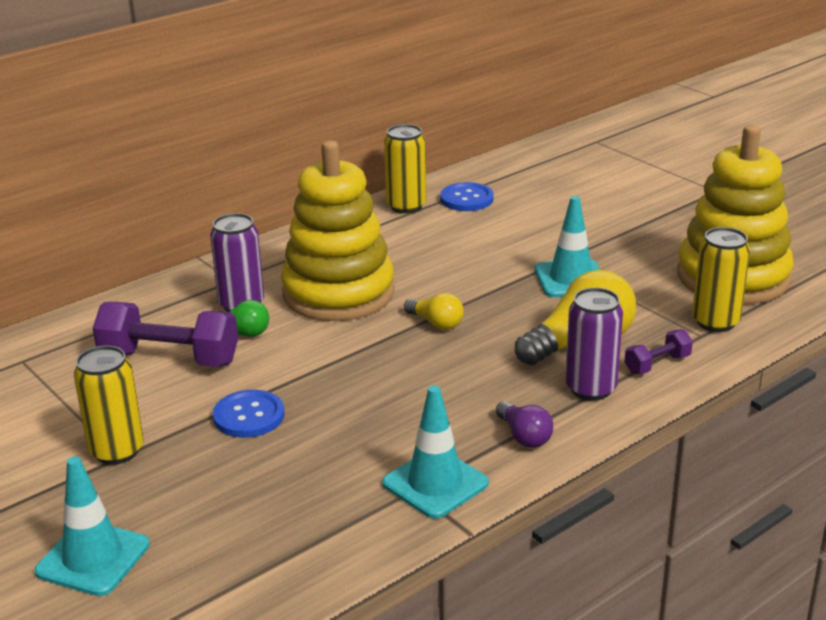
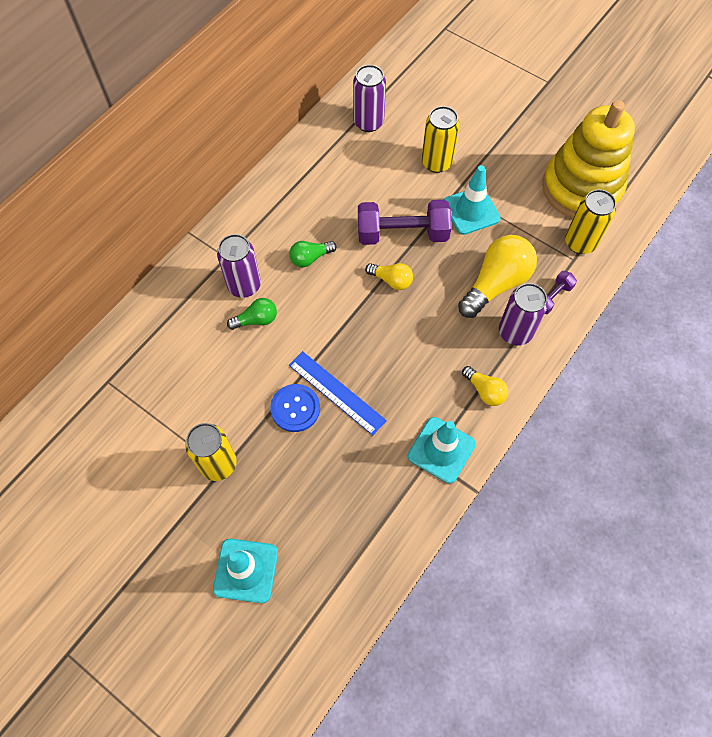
camera: 15 degrees left, 35 degrees up
(169, 359) = (215, 358): purple dumbbell -> purple dumbbell (402, 234)
(312, 409) = (336, 392): none -> blue ruler
(338, 293) = (310, 258): yellow stacking toy -> green light bulb
(406, 206) = (325, 140): yellow can -> yellow can (436, 162)
(466, 199) = (368, 122): blue button -> purple can
(524, 436) = (484, 391): purple light bulb -> yellow light bulb

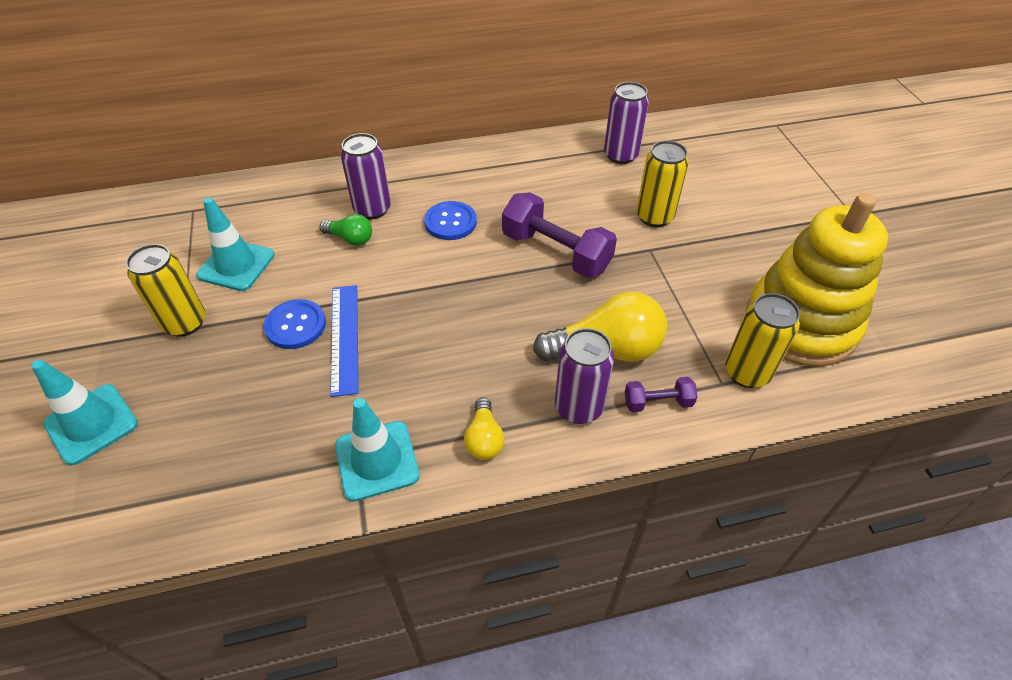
camera: 40 degrees right, 15 degrees down
(310, 258) = (450, 222): green light bulb -> blue button
(391, 280) = (502, 282): yellow light bulb -> none
(471, 211) = (648, 273): turquoise traffic cone -> turquoise traffic cone (236, 265)

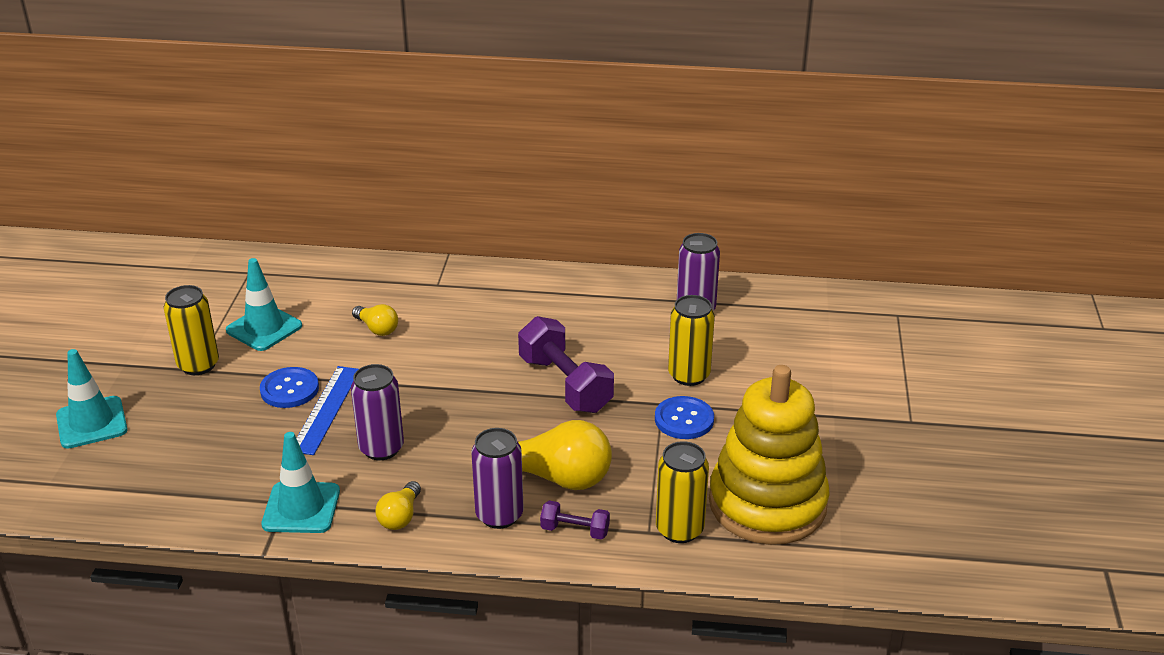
camera: 20 degrees right, 15 degrees down
(350, 239) = (377, 328): green light bulb -> yellow light bulb
(372, 209) = (412, 307): purple can -> purple can (381, 448)
(450, 222) = (479, 335): blue button -> blue button (684, 419)

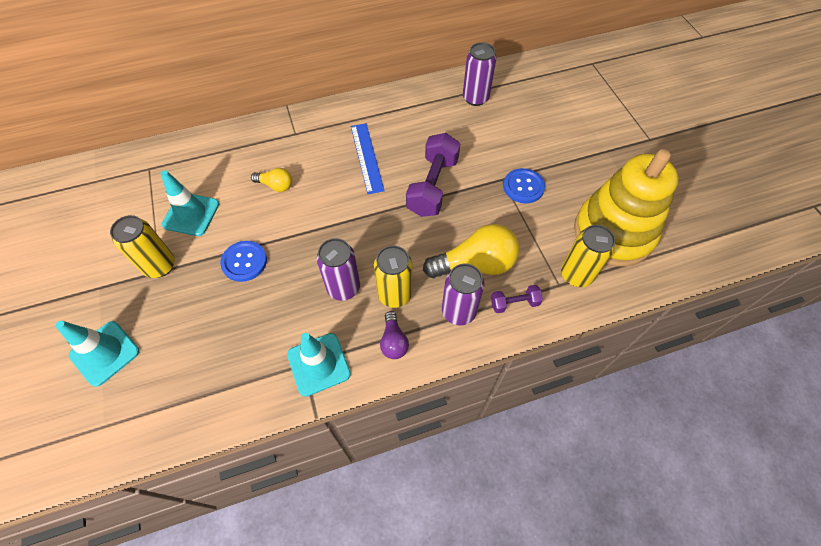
camera: 25 degrees left, 25 degrees up
(326, 409) = (282, 269): blue ruler -> blue ruler (366, 157)
(400, 516) = (393, 341): yellow light bulb -> purple light bulb
(565, 384) = (432, 186): purple dumbbell -> purple dumbbell turned 75 degrees clockwise
(689, 375) = (504, 151): yellow can -> yellow can (394, 294)

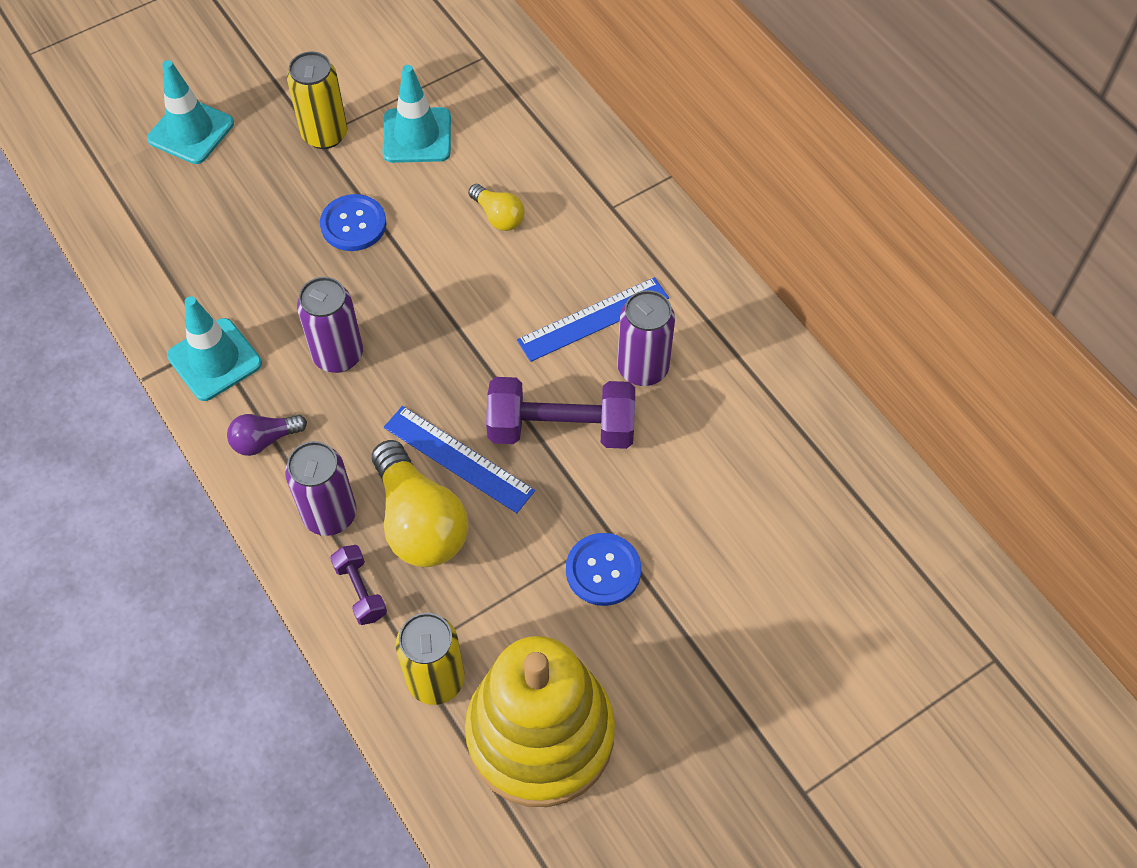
camera: 75 degrees right, 0 degrees up
(276, 185) = (498, 216): yellow light bulb -> yellow light bulb turned 45 degrees counterclockwise
(394, 294) = (341, 423): yellow can -> none
(438, 237) = (458, 458): none -> blue ruler
(475, 98) = (798, 454): purple can -> purple can (642, 368)

